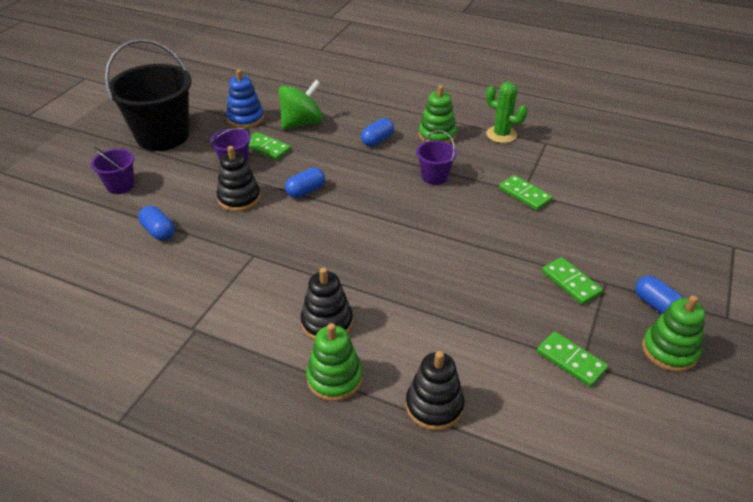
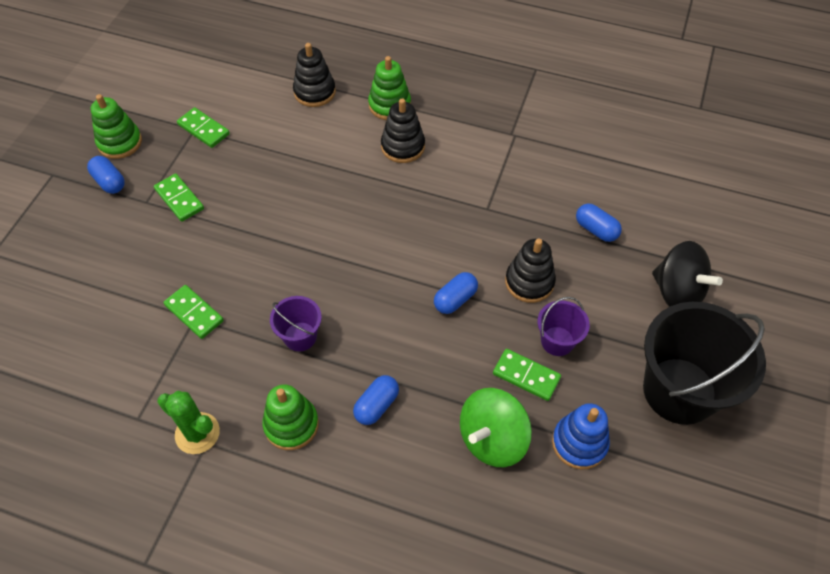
camera: 175 degrees right, 15 degrees up
(120, 185) = (677, 292): purple bucket -> black spinning top

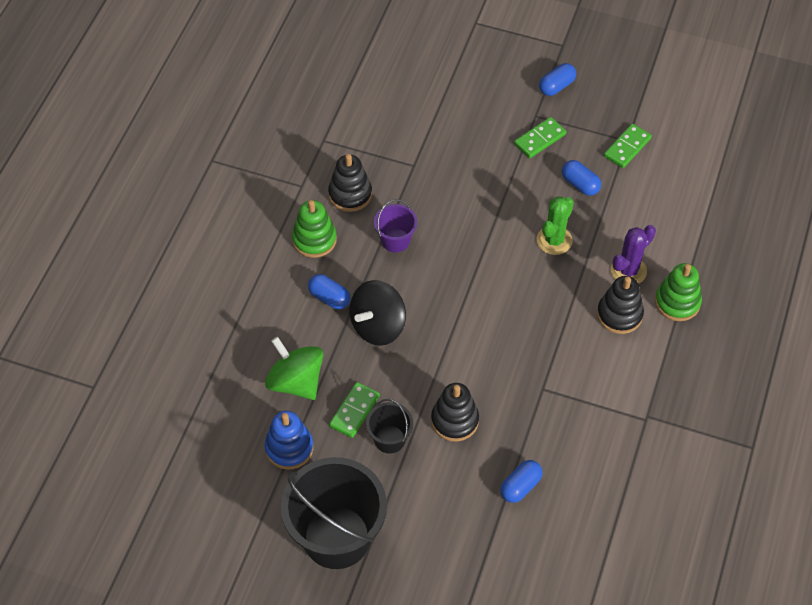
camera: 90 degrees right, 0 degrees up
(120, 142) = (604, 86): green stacking toy -> none
(194, 313) = (418, 164): green domino -> none
(197, 433) = (309, 179): green cactus -> green cactus (554, 240)
(314, 92) = (688, 235): black stacking toy -> black stacking toy (350, 194)
(353, 137) = (628, 271): none -> purple cactus
(455, 299) = (434, 357): blue capsule -> blue capsule (580, 184)
(557, 341) = (389, 439): purple bucket -> black bucket
(677, 292) = (445, 553): black spinning top -> black spinning top (378, 326)

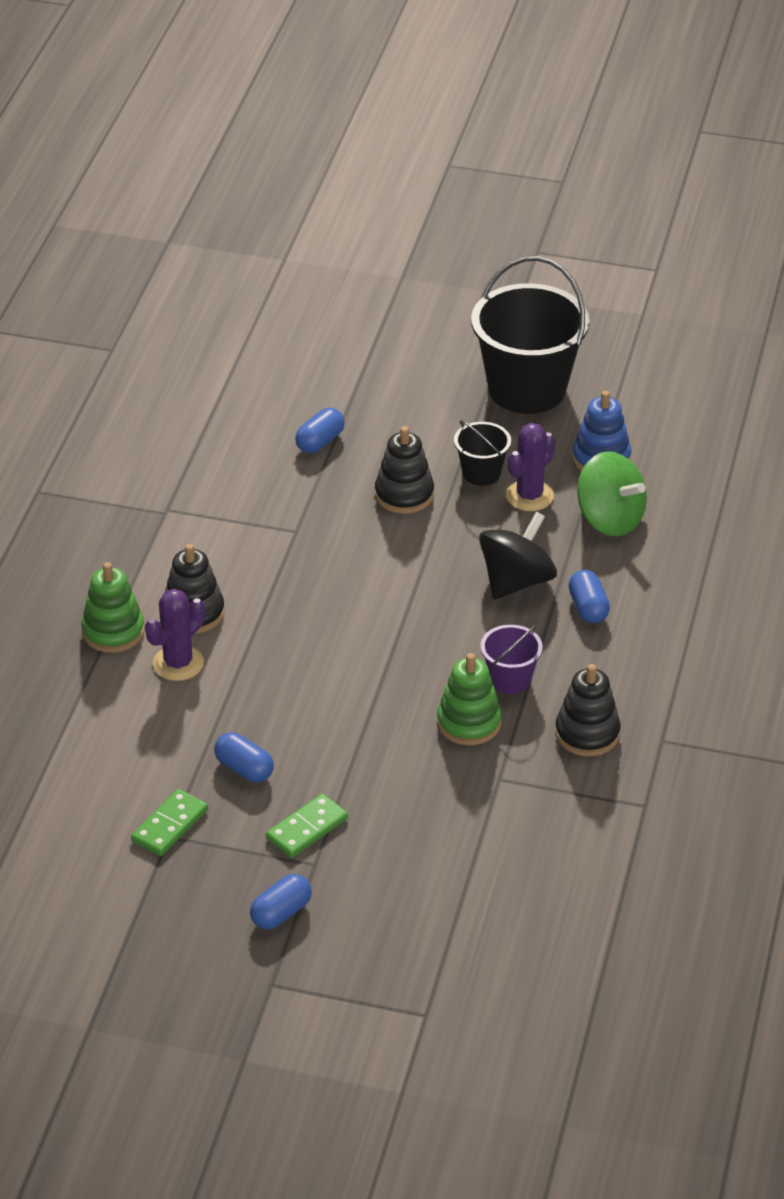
camera: 175 degrees right, 15 degrees down
(314, 239) = (625, 673): green stacking toy -> green stacking toy (469, 723)
(329, 298) = (588, 608): blue capsule -> blue capsule turned 45 degrees clockwise
(354, 411) = (529, 496): green domino -> purple cactus
(554, 240) = (283, 693): green cactus -> none

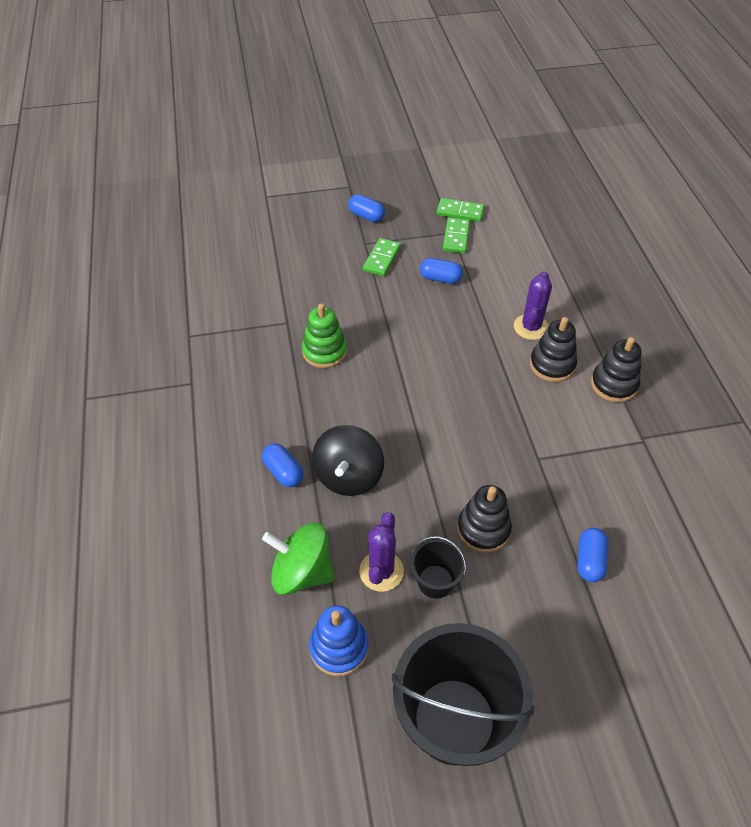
camera: 155 degrees right, 10 degrees up
(113, 631) = (588, 334): green stacking toy -> none
(127, 867) = (460, 212): none -> green domino
(281, 913) = (366, 216): blue capsule -> blue capsule turned 75 degrees counterclockwise
(510, 679) = (313, 391): purple bucket -> none
(587, 733) = (244, 370): black stacking toy -> black stacking toy (614, 384)

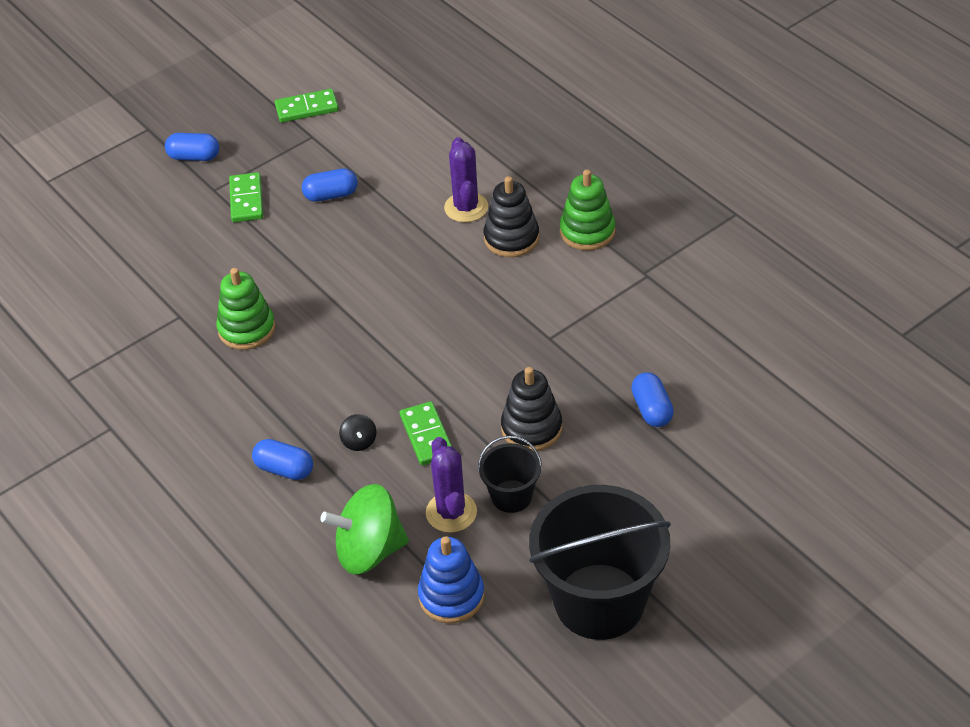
camera: 25 degrees left, 5 degrees down
(348, 476) = (359, 441): black spinning top -> black spinning top, size x0.43
(456, 237) = (320, 140): green domino -> green domino (427, 436)
(614, 384) = (587, 231): black stacking toy -> green stacking toy

